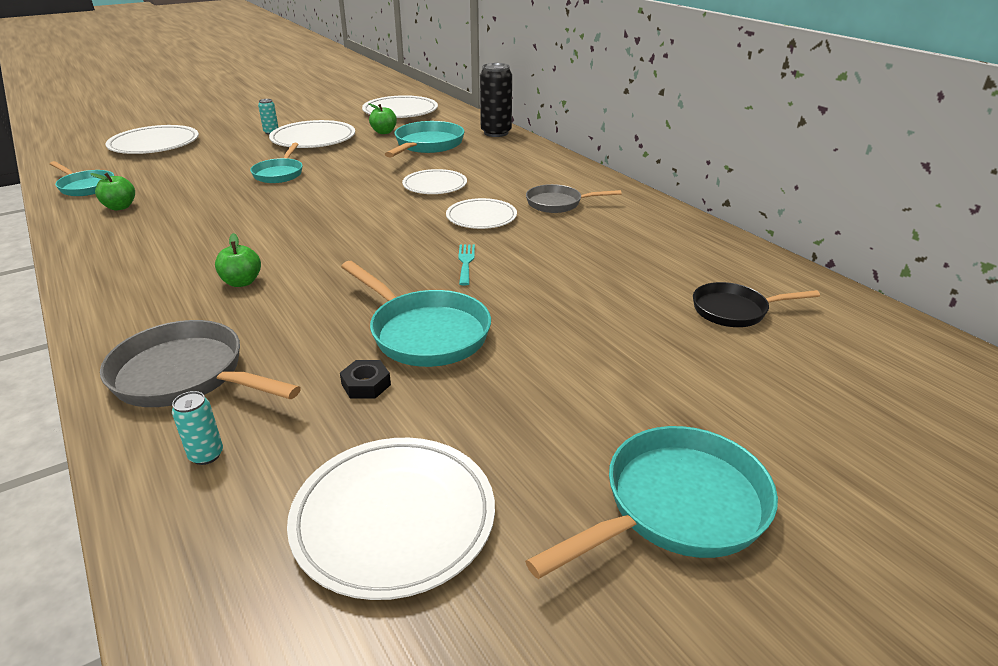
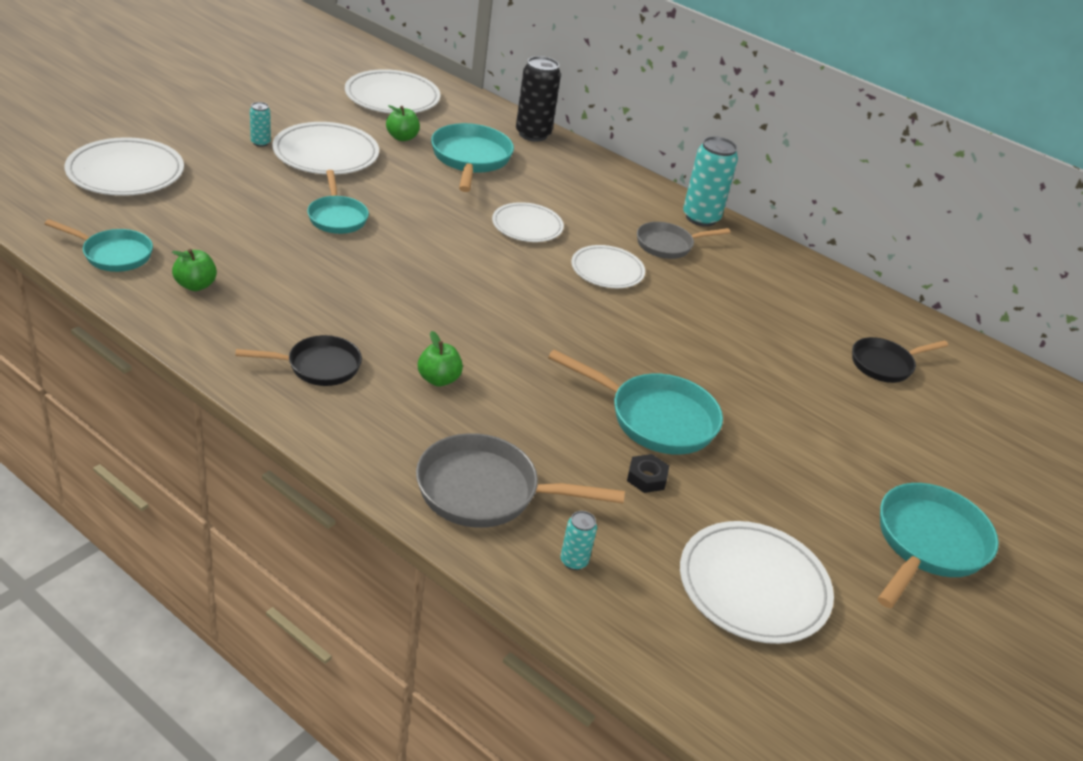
camera: 25 degrees left, 5 degrees up
(149, 264) = (318, 366): none -> black pan
(466, 262) = (633, 332): turquoise fork -> none
(607, 187) = (701, 218): none -> turquoise can

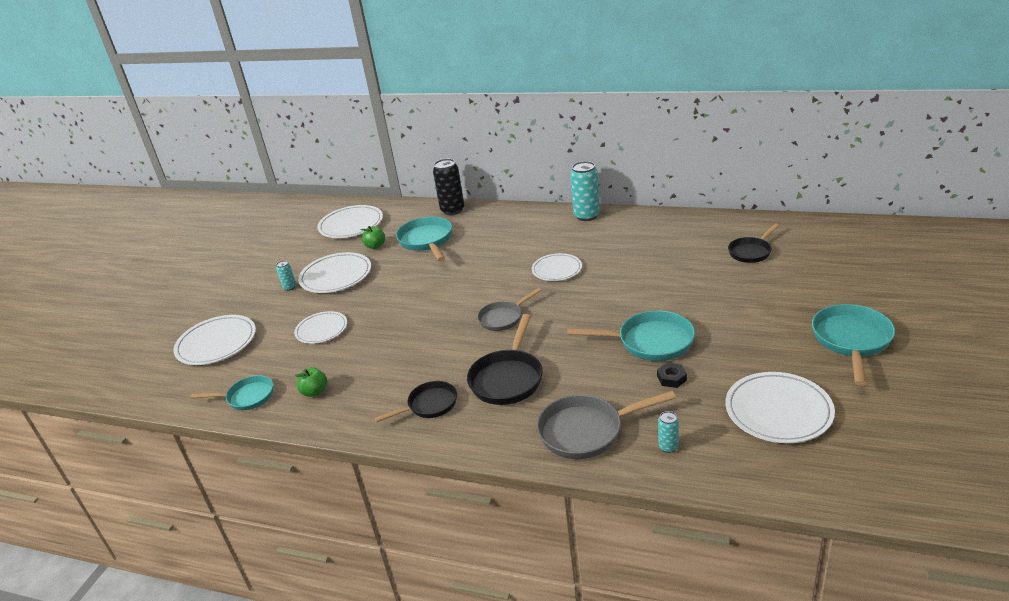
camera: 10 degrees left, 5 degrees down
(337, 217) = (372, 311): turquoise pan -> none
(438, 379) = (507, 379): green apple -> black pan
(527, 226) = (490, 265): white plate -> white plate (321, 330)
(668, 245) = (580, 239): grey pan -> grey pan (503, 318)

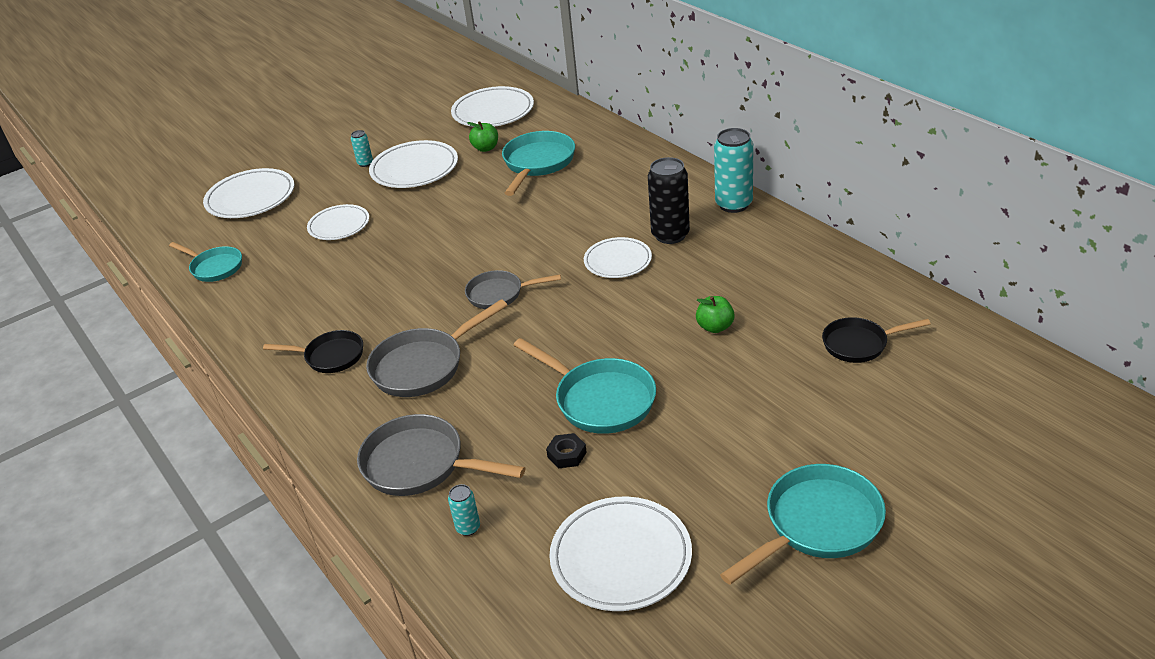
camera: 35 degrees right, 5 degrees up
(315, 392) = (264, 290): green apple -> green apple (715, 327)
(452, 210) = (606, 135): black can -> black can (670, 235)
(507, 379) = (423, 366): black pan -> grey pan

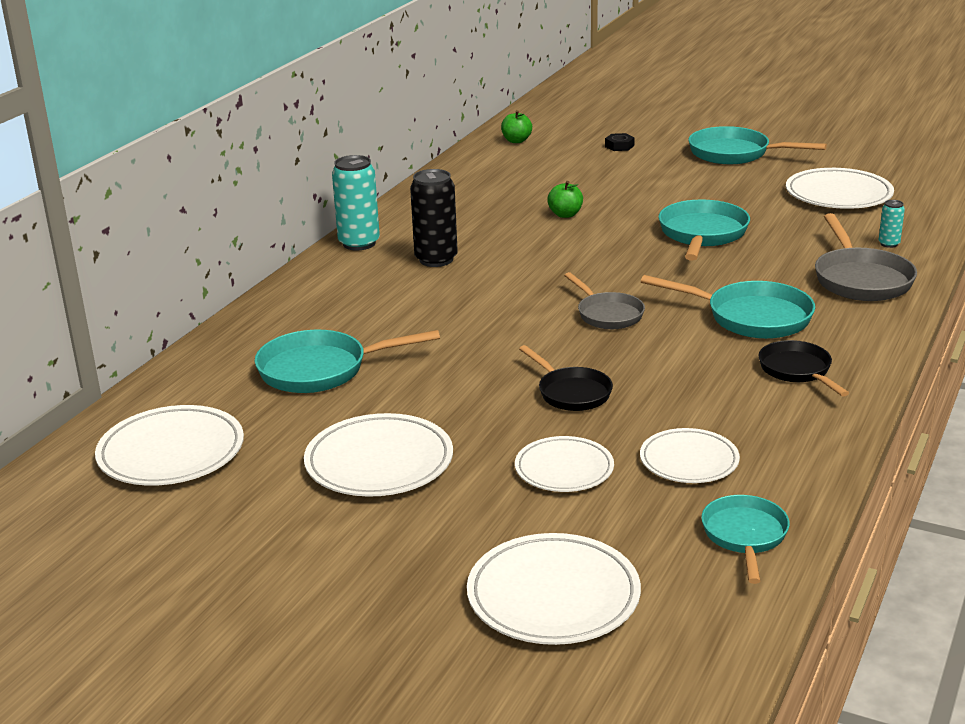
camera: 120 degrees left, 10 degrees down
(365, 163) = (384, 516): turquoise can -> none
(423, 366) = (751, 317): grey pan -> turquoise pan
(486, 148) = (293, 421): green apple -> green apple (516, 141)
(567, 454) = (775, 231): black nut -> black nut (619, 146)
(618, 261) = (501, 273): white plate -> white plate (689, 461)
(859, 344) = (539, 168): black pan -> black pan (571, 393)

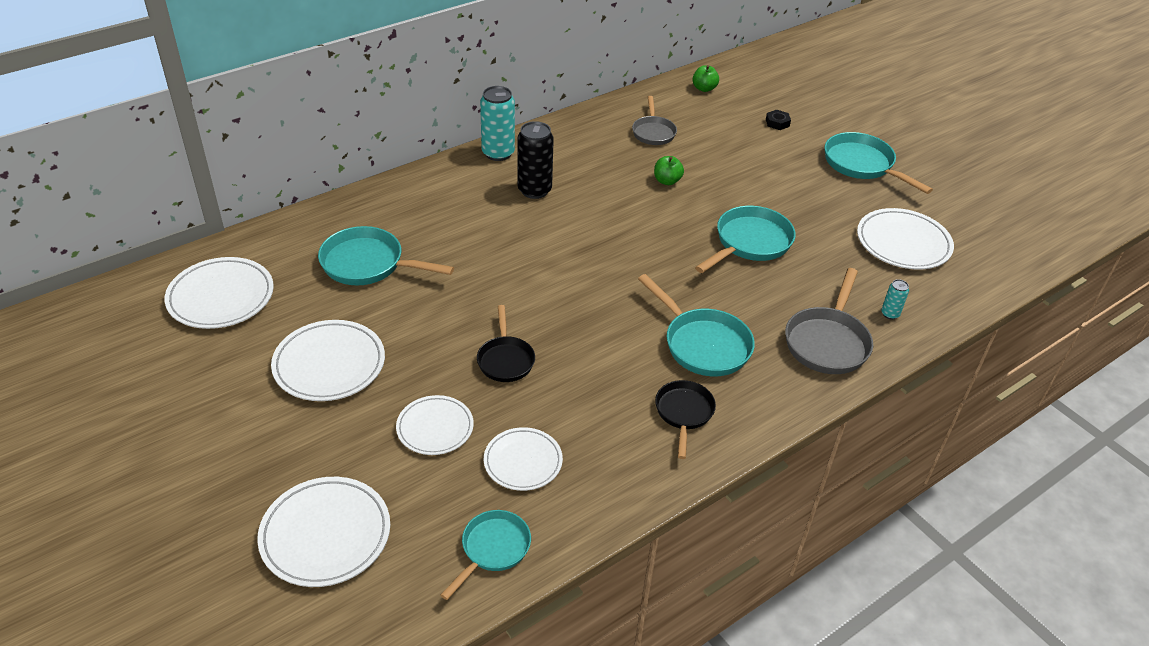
camera: 25 degrees right, 15 degrees up
(607, 314) = (601, 295): grey pan -> grey pan (653, 132)

